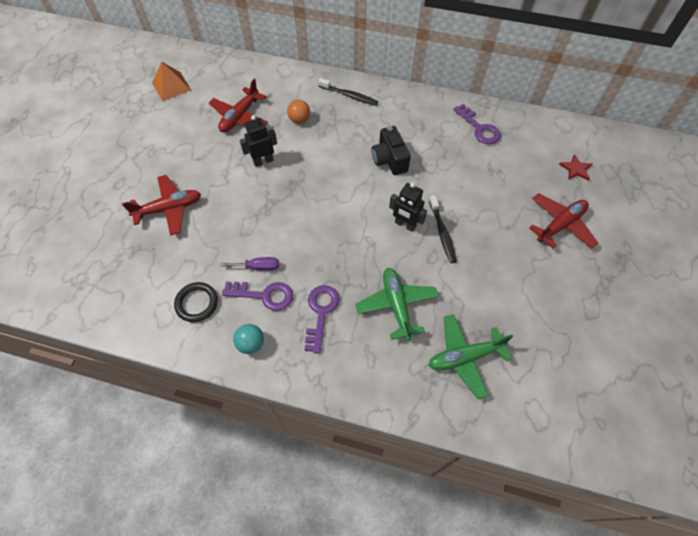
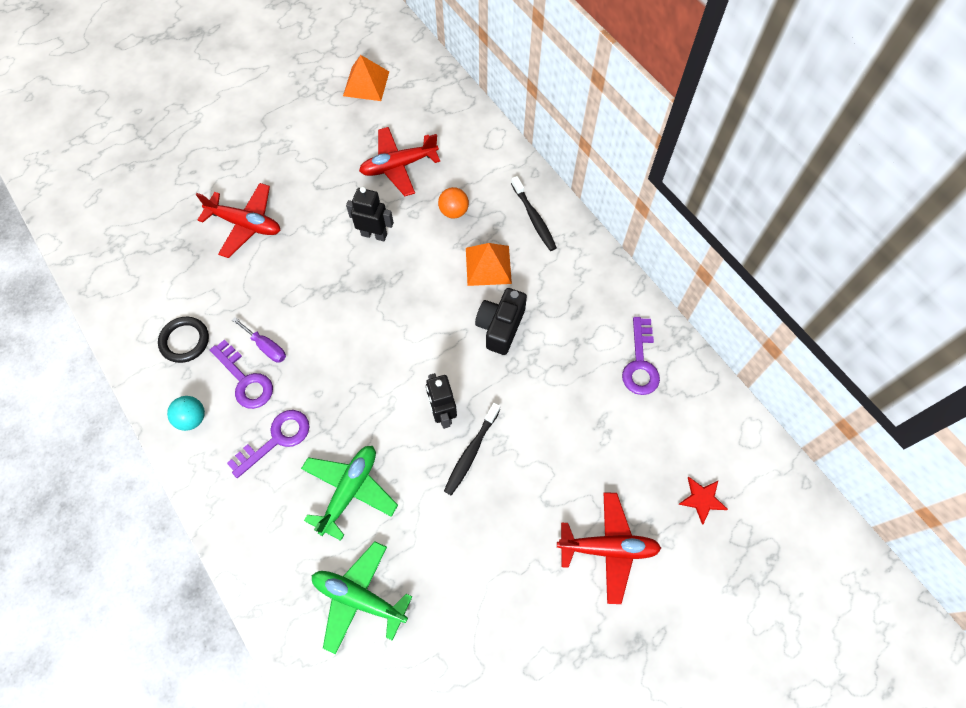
camera: 40 degrees right, 5 degrees up
(349, 134) = (488, 265): none -> orange pyramid

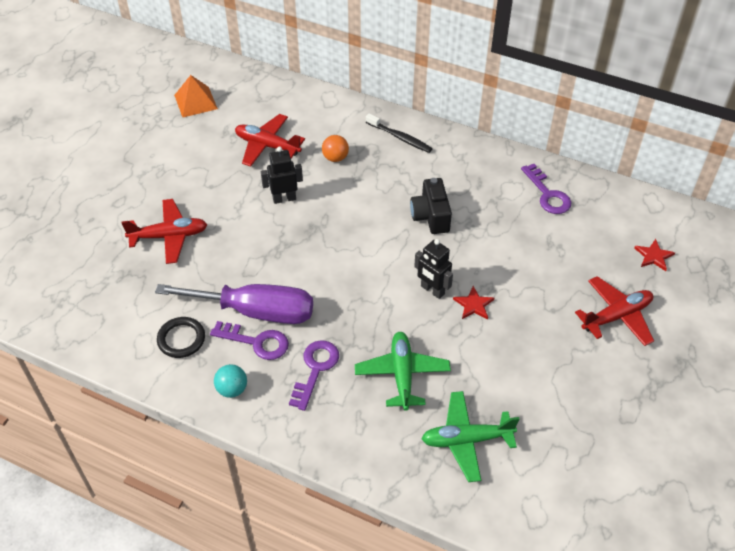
camera: 30 degrees left, 15 degrees down
(266, 347) = (256, 311): purple screwdriver -> purple screwdriver, size x2.41
(399, 166) = (267, 146): red plane -> red plane turned 75 degrees clockwise
(471, 452) = (473, 305): black toothbrush -> red star
(488, 265) = (390, 181): orange pyramid -> none

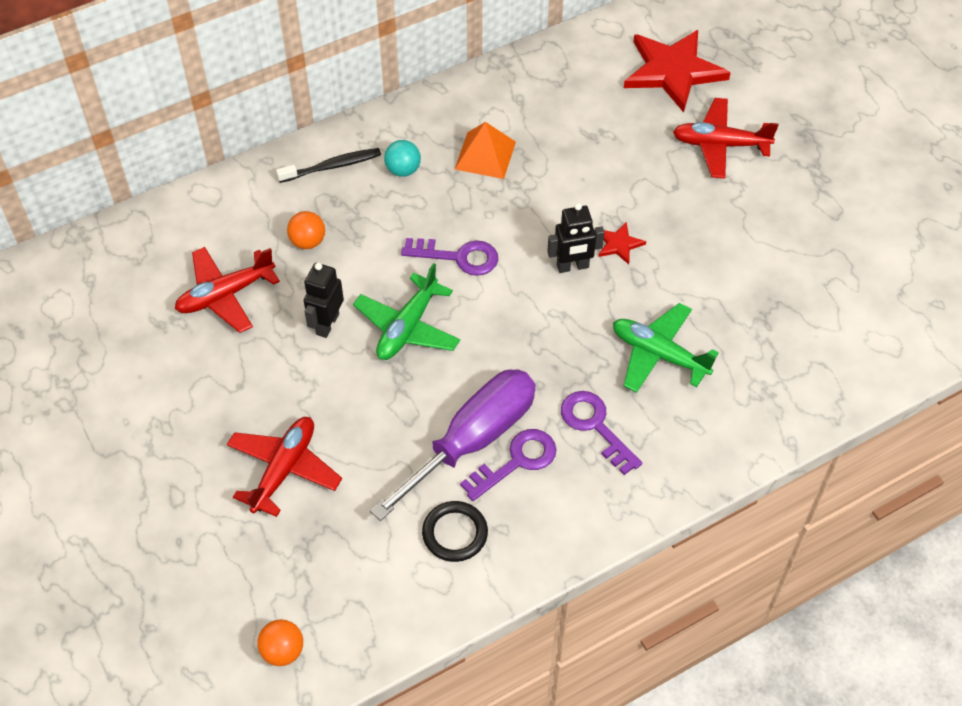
camera: 55 degrees left, 5 degrees up
(49, 303) = (283, 651): none -> orange ball
(195, 102) = (74, 328): orange pyramid -> orange pyramid (485, 155)
(232, 389) = (563, 518): turquoise ball -> turquoise ball (403, 170)
(431, 216) = (472, 208): black camera -> none
(466, 440) = (773, 347): green plane -> green plane (407, 327)
(548, 194) = (528, 97): purple key -> purple key (459, 257)
(616, 316) = (720, 145): red plane -> red plane turned 90 degrees counterclockwise
(653, 256) = (673, 71): red star -> red star, size x2.29

